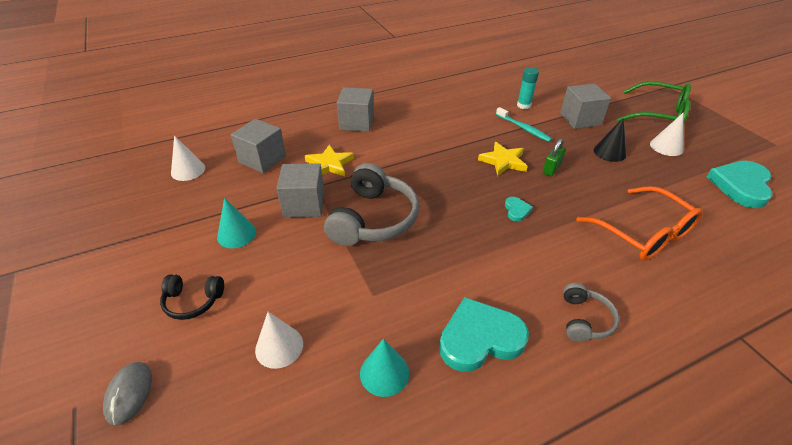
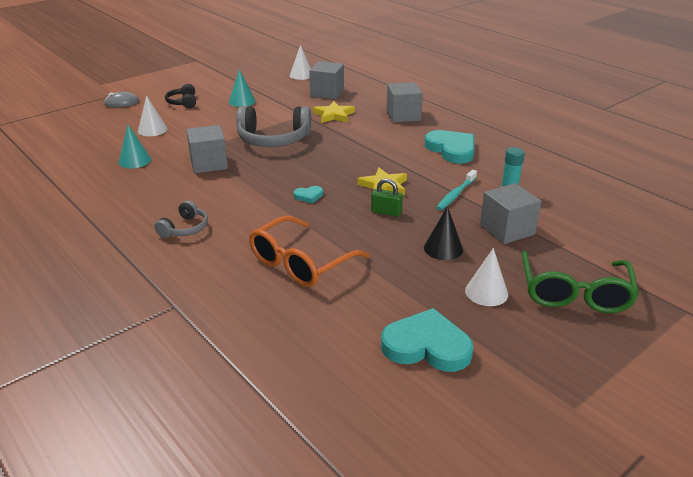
camera: 75 degrees right, 10 degrees down
(304, 204) = (280, 115): grey cube -> grey cube (209, 164)
(480, 338) = (163, 188): turquoise heart -> turquoise heart (451, 149)
(584, 319) = (185, 228): grey headphones -> grey headphones turned 60 degrees counterclockwise

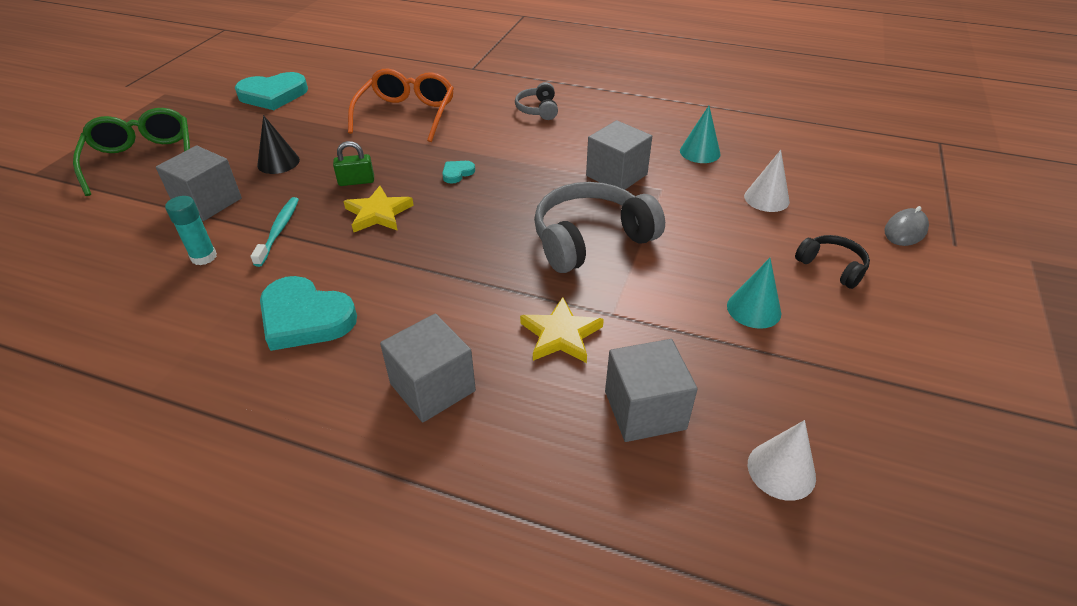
camera: 150 degrees right, 10 degrees up
(486, 292) = (229, 138): white cone -> none

